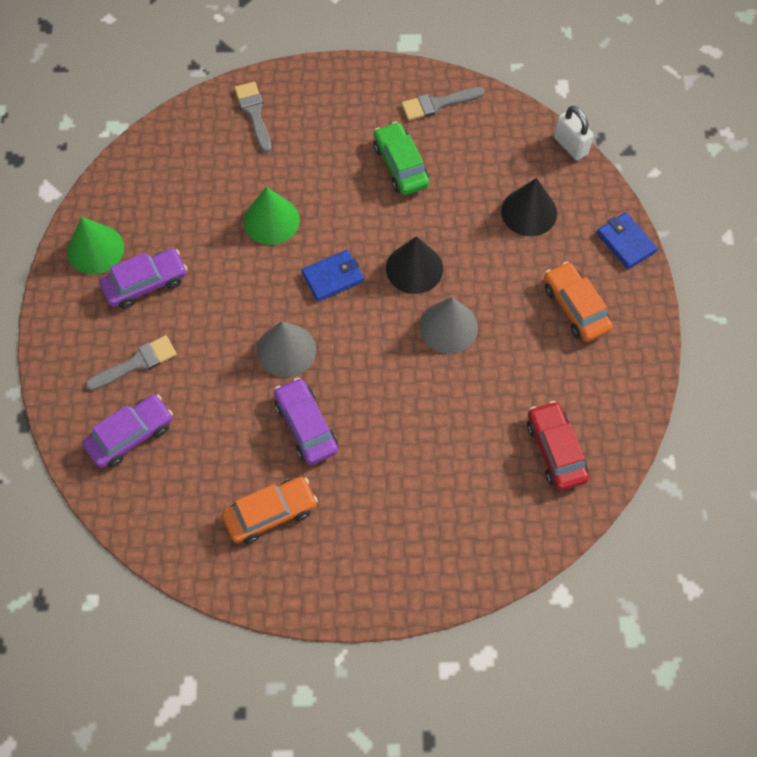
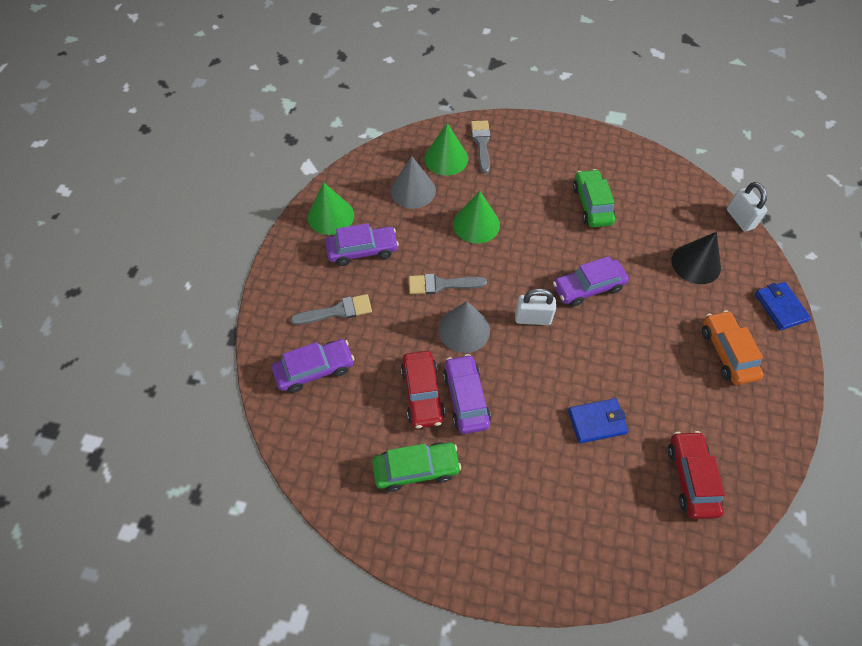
camera: 15 degrees right, 5 degrees down
(215, 143) = (446, 158): none -> green cone
(257, 433) = (422, 393): none -> red car
(270, 513) = (416, 469): orange car -> green car
(333, 277) = (517, 279): blue wallet -> blue wallet (597, 422)
(360, 319) = (532, 318): none -> white padlock
(414, 268) = (588, 287): black cone -> purple car
(437, 104) = (631, 165): grey brush -> grey brush (441, 284)
(448, 327) = (609, 343): grey cone -> grey cone (413, 190)

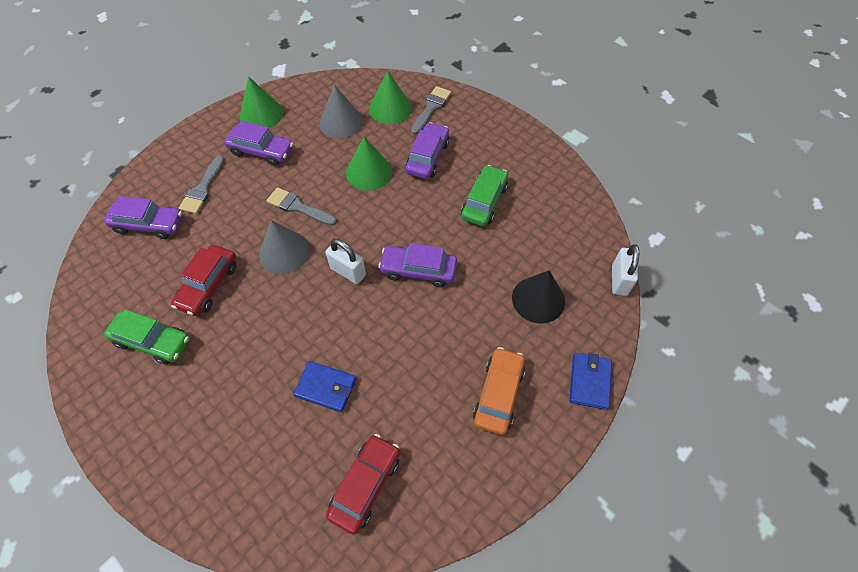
camera: 30 degrees right, 0 degrees up
(337, 311) = (203, 188): grey brush -> grey brush turned 90 degrees clockwise
(466, 398) = (238, 307): purple car -> purple car (427, 157)

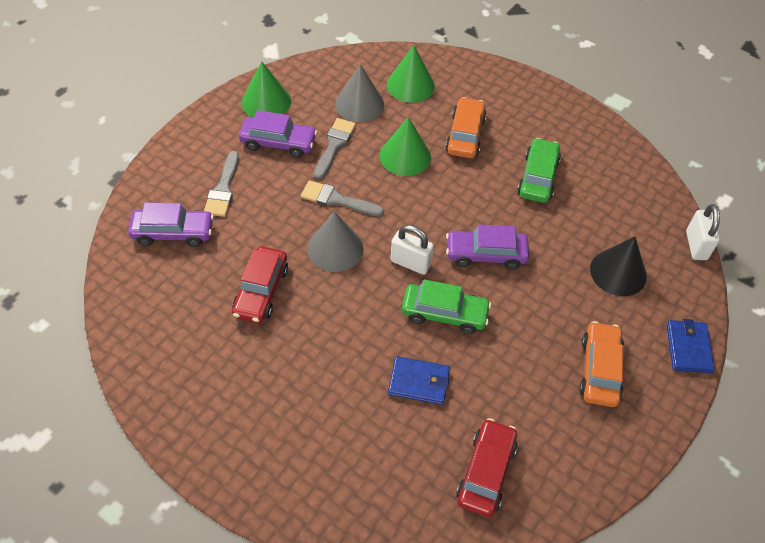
camera: 10 degrees left, 5 degrees down
(153, 341) = (216, 355): green car -> green car (444, 314)
(427, 157) = (465, 135): purple car -> orange car
(431, 108) = (455, 82): grey brush -> grey brush (334, 145)

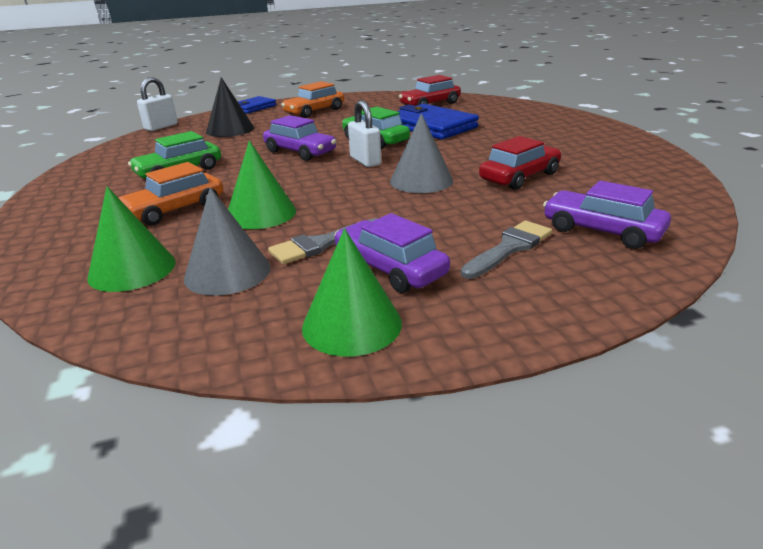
camera: 140 degrees left, 25 degrees down
(337, 200) = (379, 205): grey brush -> none
(419, 382) = (432, 126): blue wallet -> blue wallet, size x1.70

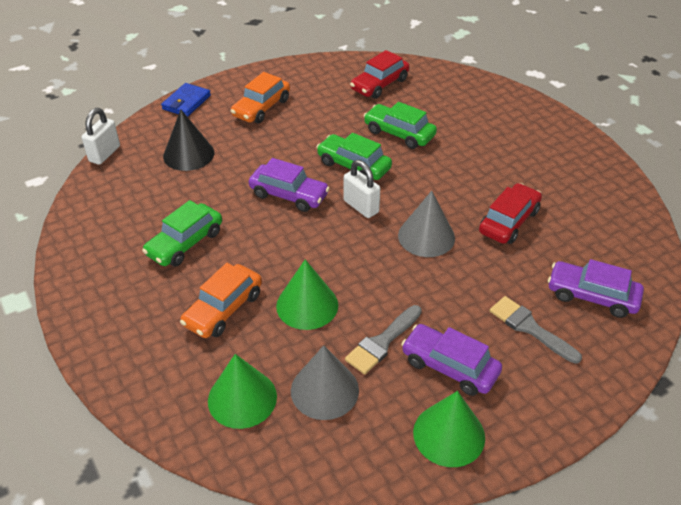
camera: 15 degrees left, 15 degrees up
(432, 126) = (399, 133): blue wallet -> green car
(509, 248) = (529, 328): grey brush -> grey brush turned 75 degrees counterclockwise

